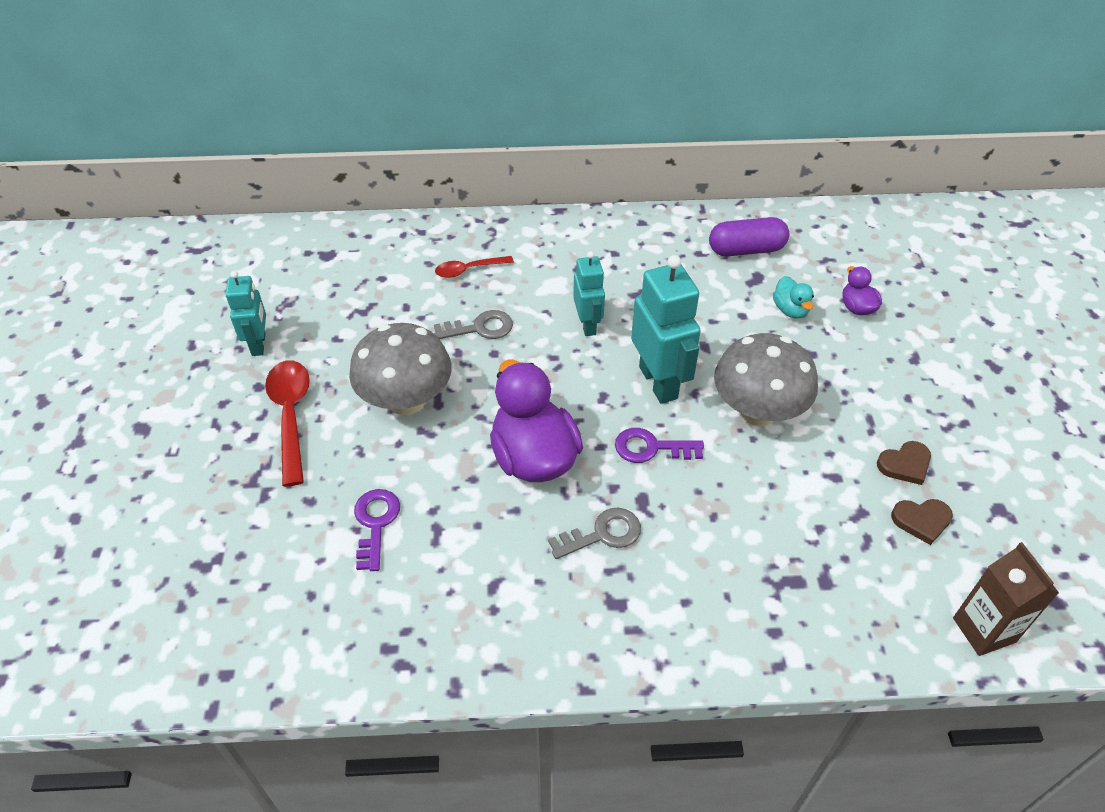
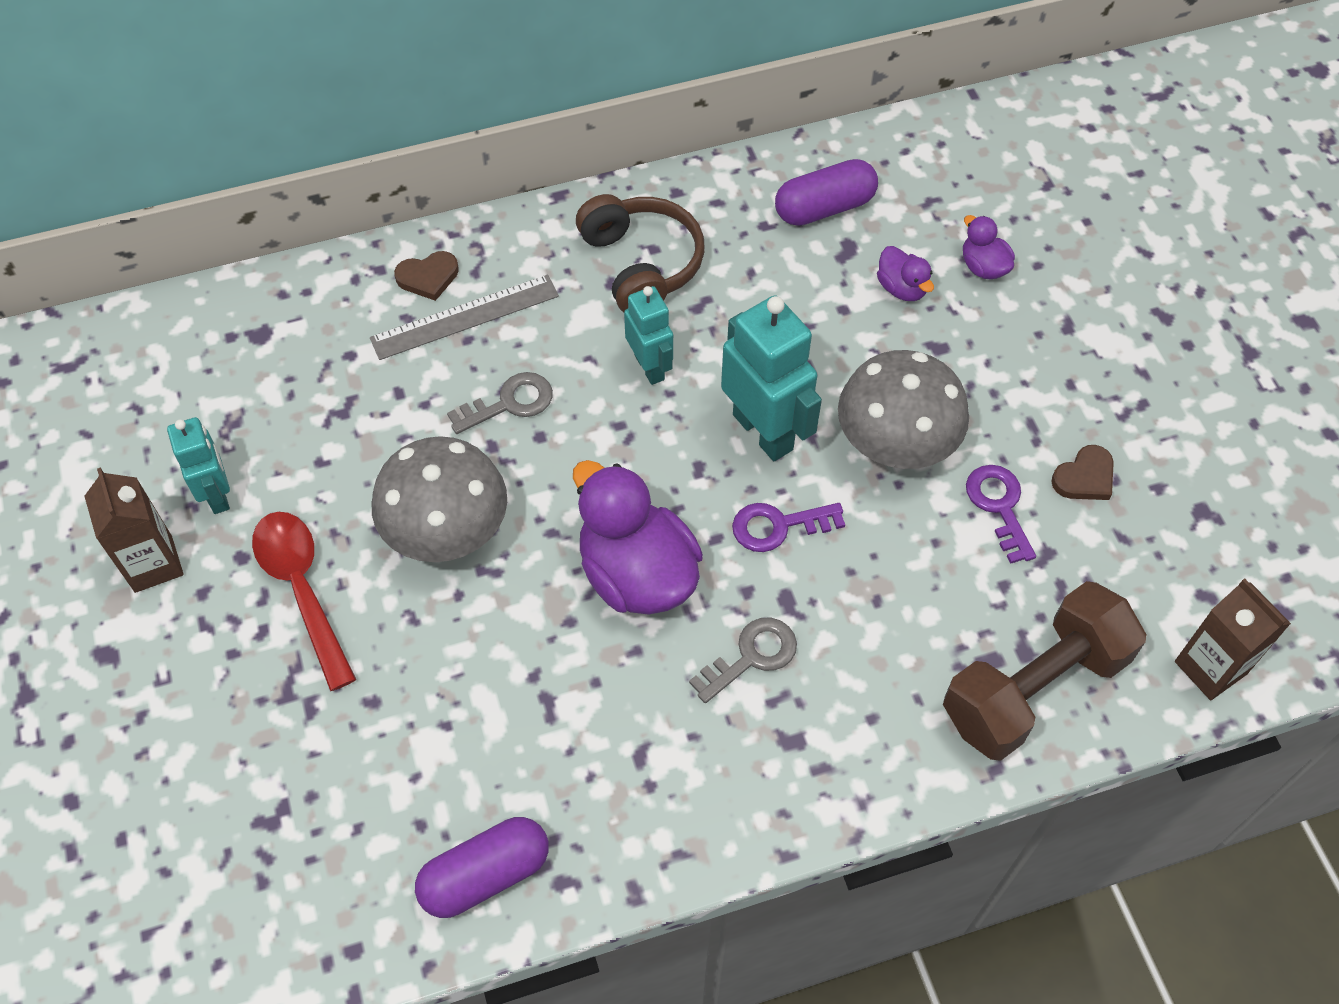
camera: 15 degrees left, 10 degrees up
(198, 378) = (153, 564): none -> brown carton
(345, 644) = (485, 875): none -> purple capsule
(375, 523) = (467, 711): purple key -> purple key (999, 506)
(468, 270) = (465, 317): red spoon -> grey ruler
(602, 261) = (641, 264): none -> brown headphones
(790, 310) = (901, 288): turquoise duck -> purple duck
(826, 610) = (1034, 688): none -> brown dumbbell
(921, 521) = (1117, 547): brown heart -> brown heart (428, 277)

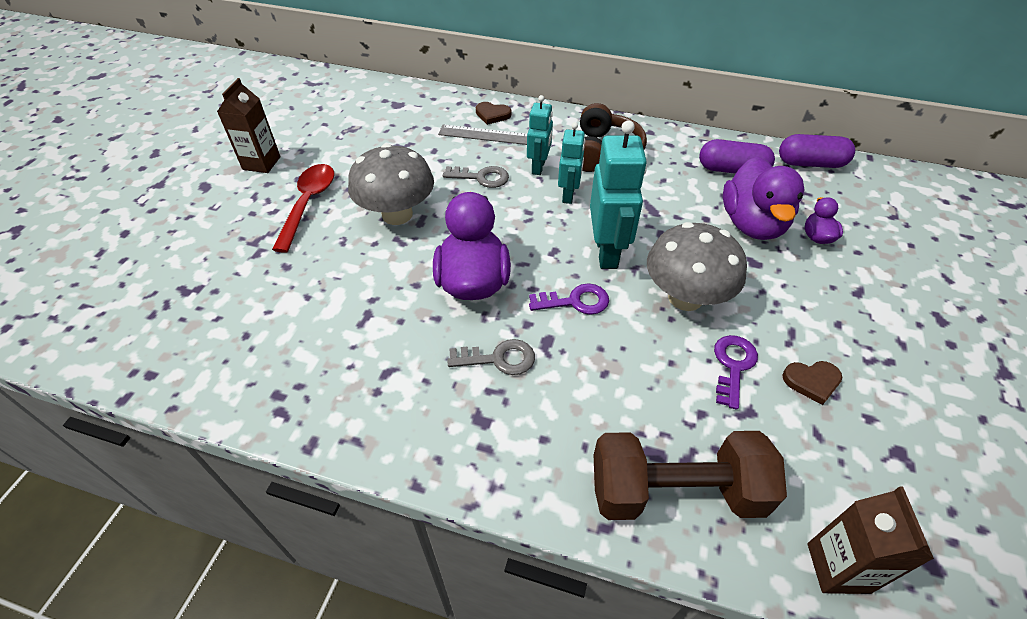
camera: 35 degrees right, 10 degrees down
(217, 494) = (315, 151): turquoise robot -> turquoise robot (538, 167)
(485, 875) = (247, 380): purple capsule -> purple capsule (810, 163)
(778, 526) = (575, 301): purple key -> purple key turned 150 degrees clockwise
(901, 288) = (752, 224): purple duck -> purple duck, size x2.11

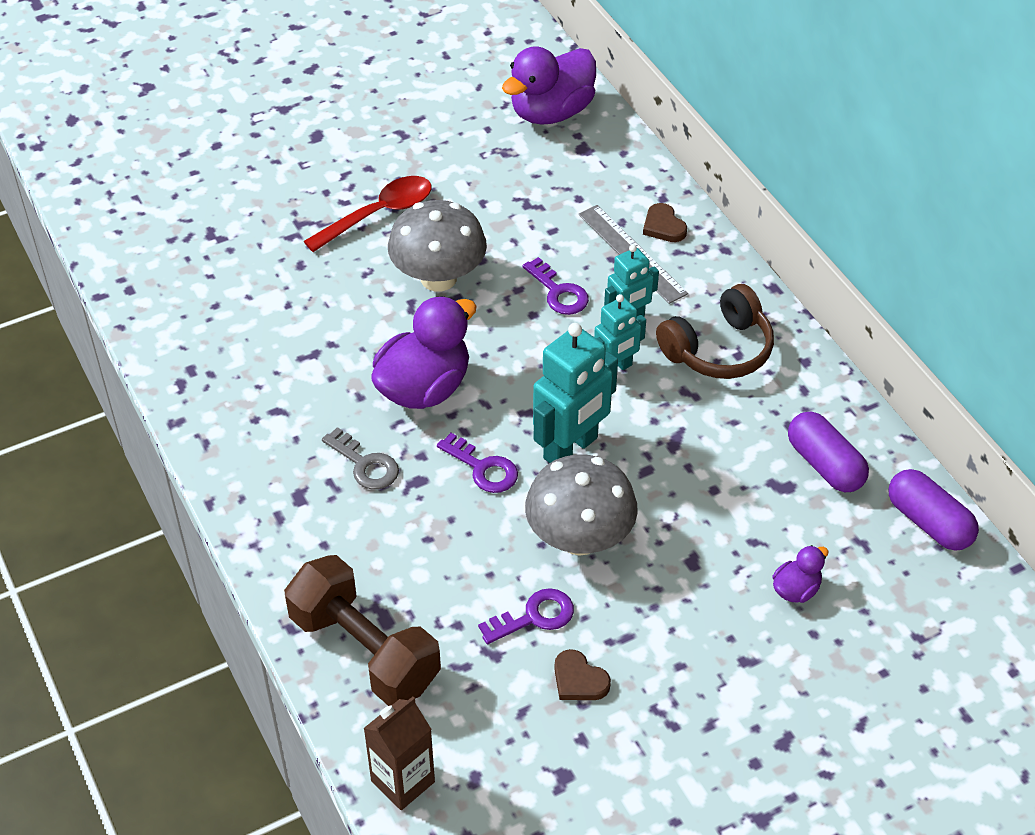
camera: 45 degrees right, 0 degrees up
(261, 163) = (385, 141): brown carton -> none
(481, 177) = (559, 292): grey key -> purple key
(752, 224) = (750, 529): purple duck -> purple duck (551, 112)

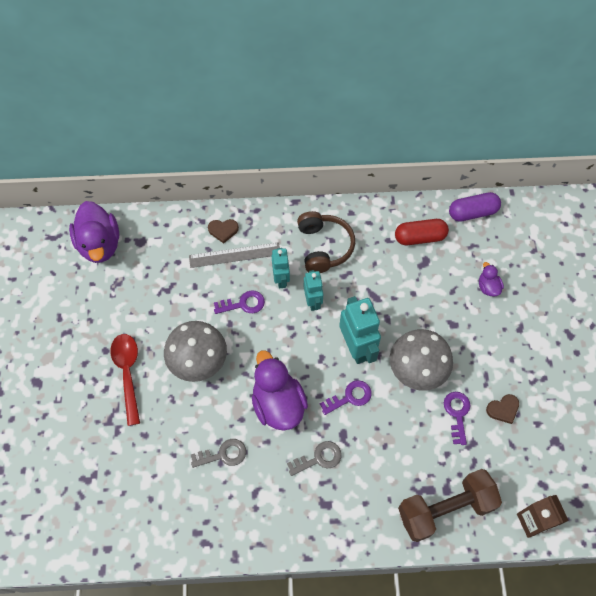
camera: 65 degrees left, 15 degrees up
(315, 356) = (223, 454): none -> grey key
(825, 464) = (420, 237): purple capsule -> red capsule

